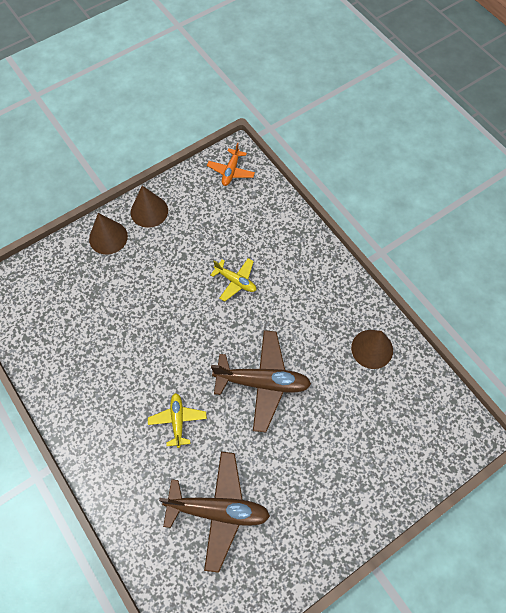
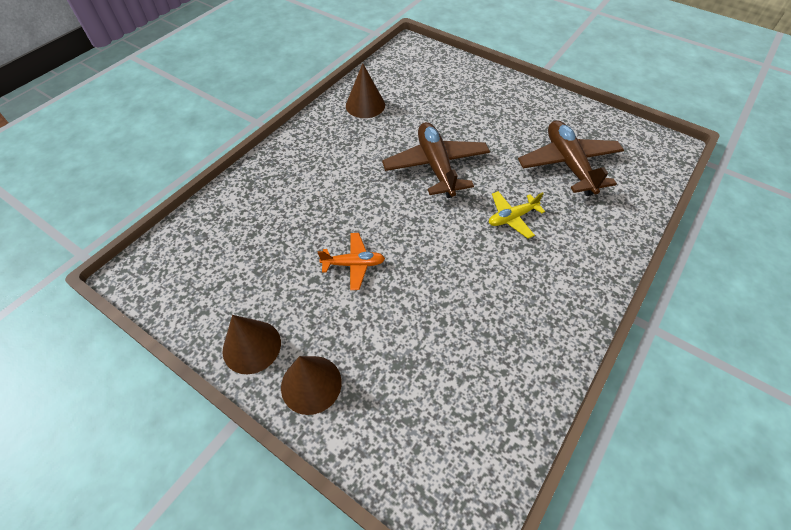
camera: 110 degrees left, 10 degrees down
(231, 171) = (165, 270): orange plane -> orange plane (354, 264)
(236, 281) = (331, 218): yellow plane -> none

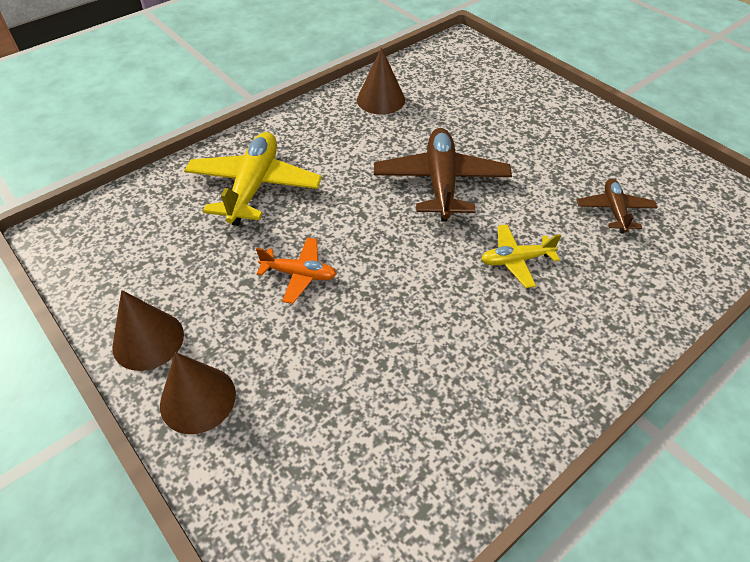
camera: 15 degrees right, 5 degrees down
(289, 198) = (254, 186): none -> yellow plane
(568, 164) = (614, 210): brown plane -> brown plane, size x0.55

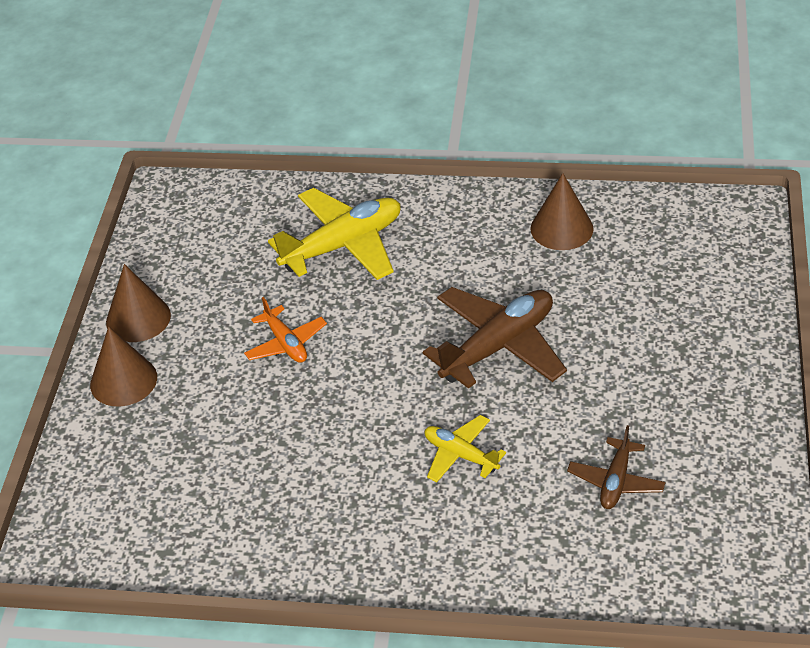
camera: 50 degrees right, 5 degrees down
(614, 210) = (616, 481): brown plane -> brown plane turned 150 degrees clockwise

